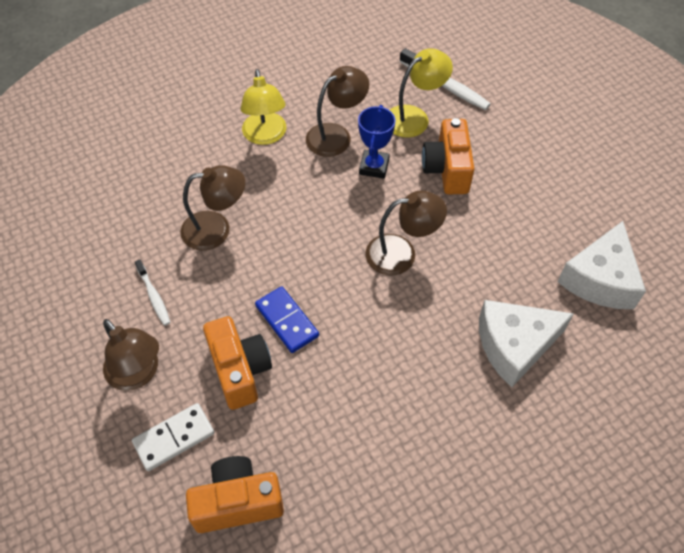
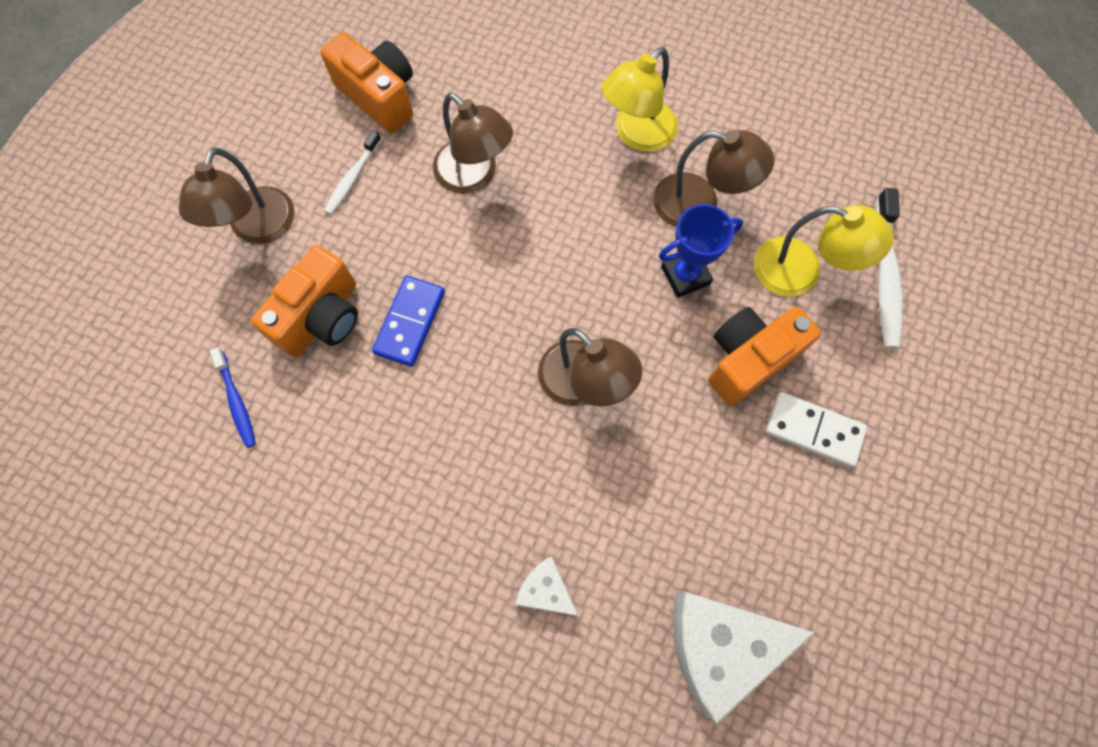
camera: 55 degrees right, 15 degrees up
(174, 438) = (211, 309): white domino -> white domino (814, 430)
(238, 502) = (179, 415): orange camera -> orange camera (379, 96)
(258, 458) = (236, 401): none -> blue toothbrush
(514, 345) = (546, 590): white cheese -> white cheese, size x0.50

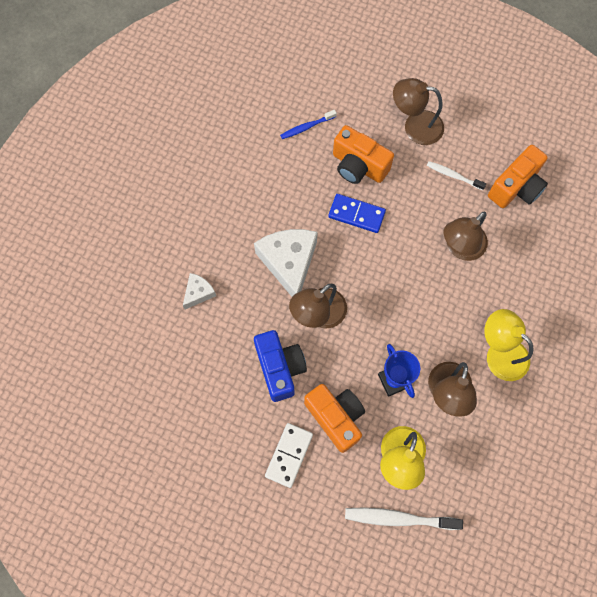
camera: 90 degrees right, 0 degrees up
(675, 446) = (280, 368): none -> blue camera
(720, 645) = (164, 387): white cheese -> white cheese (289, 263)

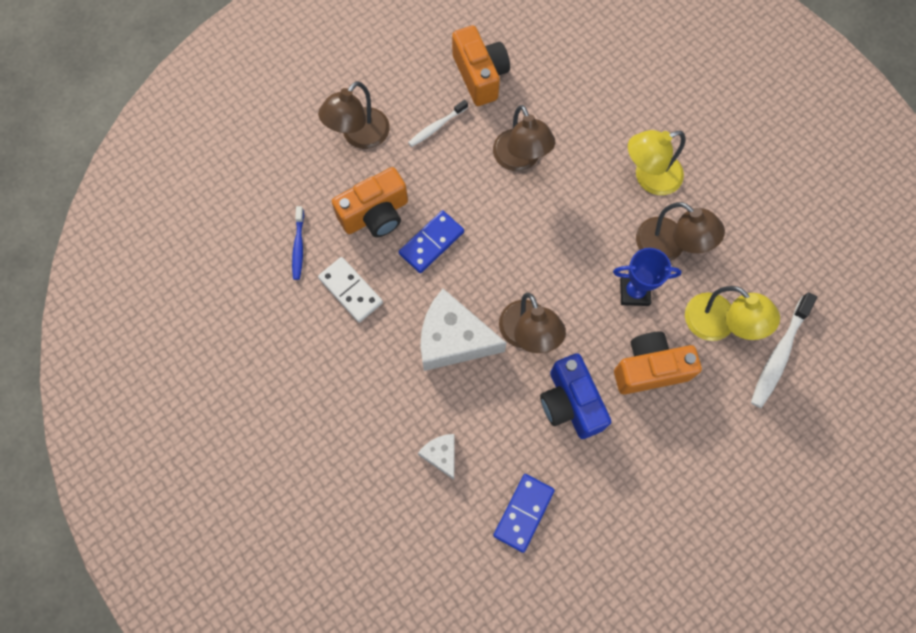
camera: 65 degrees left, 0 degrees up
(182, 368) = (523, 513): none -> blue domino
(280, 368) = (570, 403): blue camera -> blue camera turned 120 degrees counterclockwise
(289, 455) = (671, 436): white domino -> white domino (351, 290)

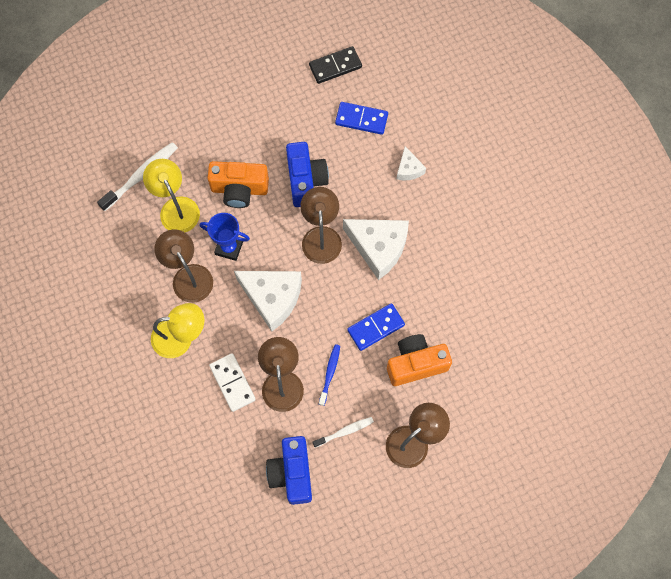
camera: 165 degrees left, 0 degrees up
(298, 246) = (484, 352): blue toothbrush -> blue toothbrush (330, 373)
(351, 290) = (449, 305): white domino -> white domino (232, 383)
(480, 75) = (292, 473): orange camera -> blue camera
(523, 513) = (361, 119): blue domino -> blue domino turned 60 degrees clockwise
(562, 246) = (272, 298): none -> white cheese
(584, 588) = (335, 66): none -> black domino

